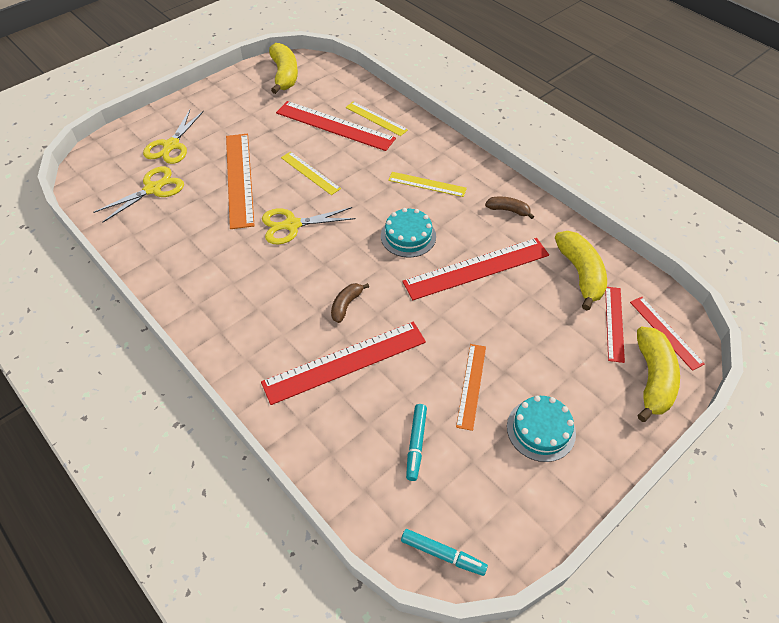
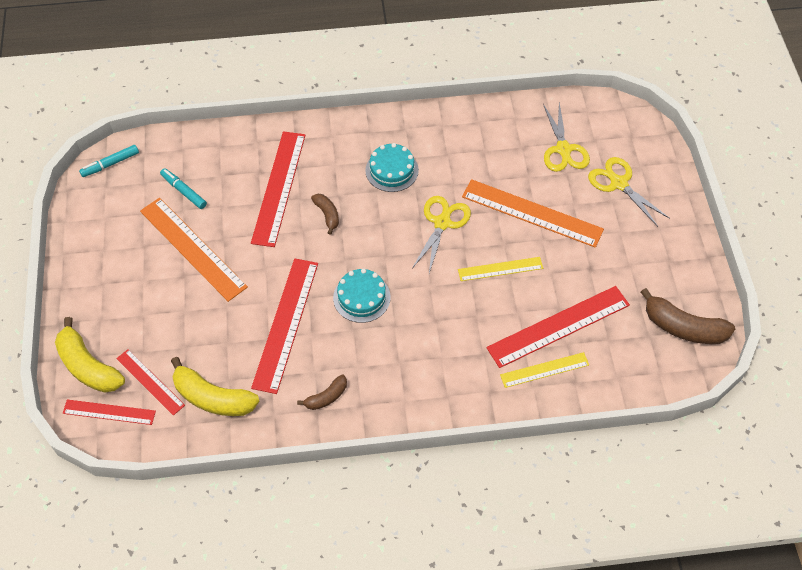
camera: 125 degrees right, 5 degrees up
(284, 75) = (683, 327): yellow banana -> brown banana
(427, 184) = (413, 353): yellow ruler -> none
(471, 385) = (192, 248): orange ruler -> orange ruler, size x1.75
(541, 429) = (125, 265): turquoise cake -> turquoise cake (392, 170)

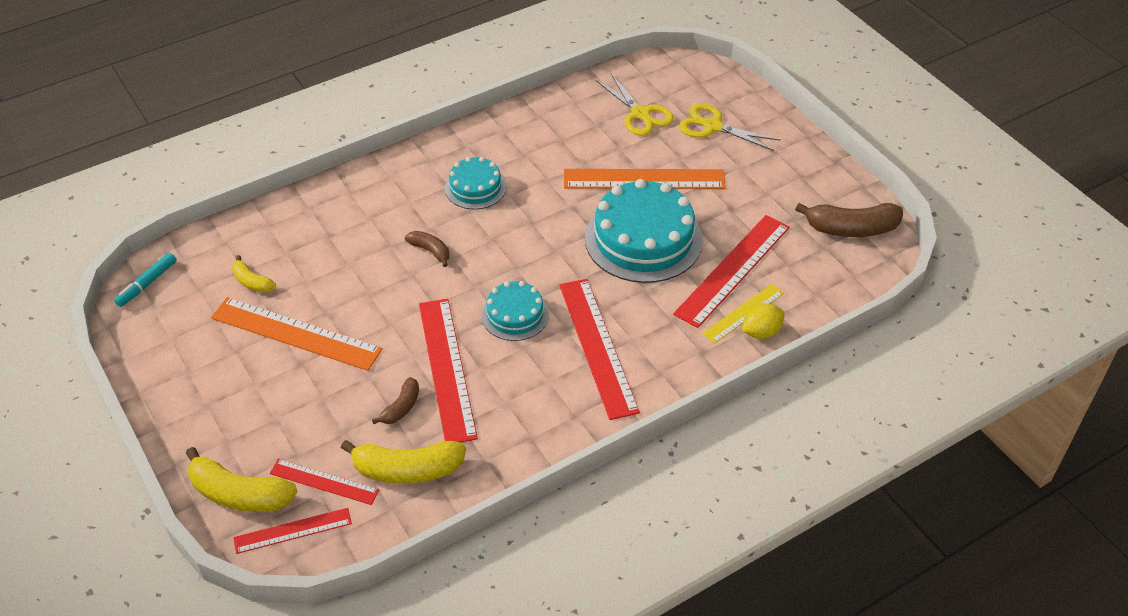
camera: 25 degrees left, 10 degrees down
(184, 191) = (252, 282): turquoise marker -> yellow banana
(279, 187) = (360, 243): red ruler -> red ruler (597, 347)
(326, 397) = (534, 421): brown banana -> brown banana (401, 407)
(442, 223) = (558, 218): yellow scissors -> none
(500, 269) = (643, 239): yellow ruler -> turquoise cake
(549, 393) = (761, 332): none -> yellow lemon

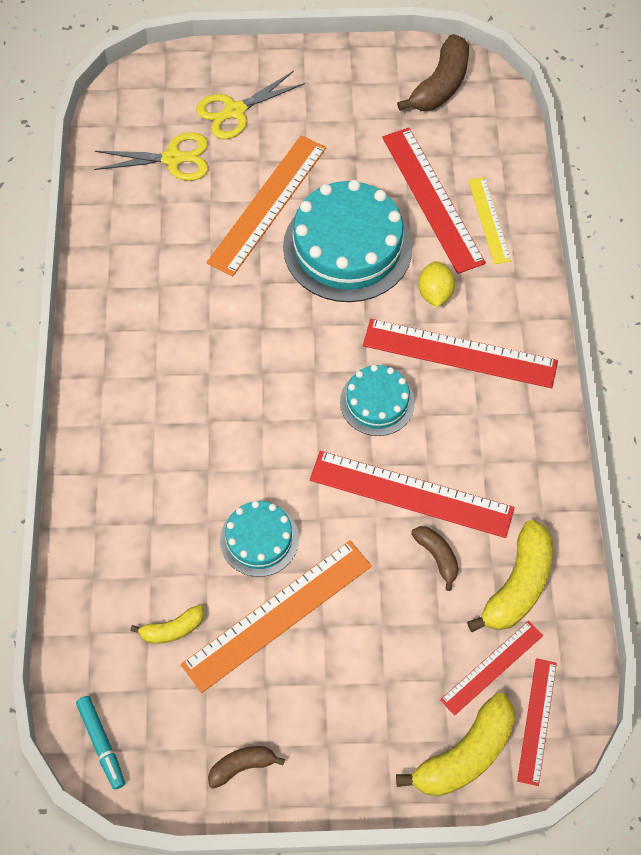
camera: 60 degrees left, 15 degrees up
(430, 251) = (241, 436): brown banana -> brown banana (242, 766)
(475, 187) = (176, 353): turquoise cake -> turquoise cake (259, 539)
(761, 332) = (519, 219): yellow lemon -> yellow lemon (434, 293)

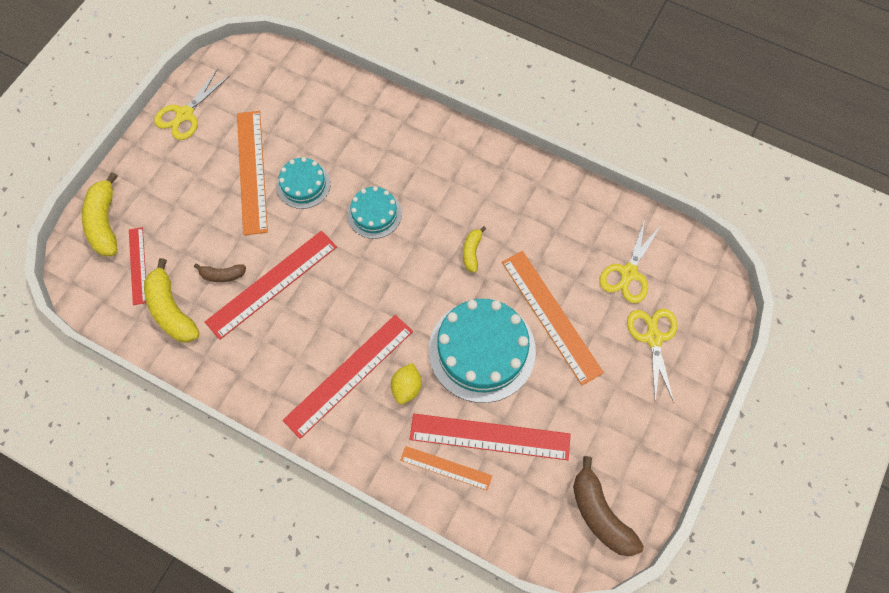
camera: 120 degrees right, 5 degrees up
(102, 743) = (246, 58): turquoise marker -> none
(172, 629) = (282, 116): yellow banana -> yellow banana (472, 252)
(242, 766) = (185, 114): brown banana -> yellow scissors
(377, 402) = (348, 300): turquoise cake -> turquoise cake (374, 214)
(434, 293) = (406, 387): yellow lemon -> yellow lemon turned 75 degrees clockwise
(489, 220) = (446, 468): yellow ruler -> orange ruler
(537, 721) = (92, 271): red ruler -> none

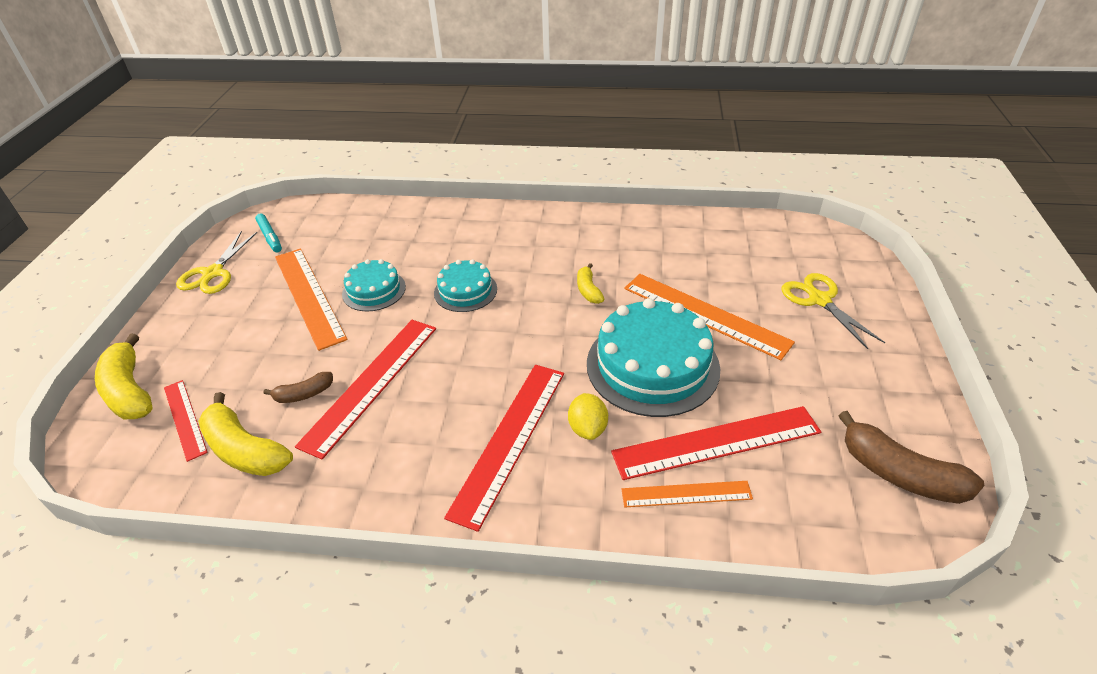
camera: 20 degrees left, 25 degrees down
(239, 85) = (270, 237): none -> turquoise marker
(628, 273) = (755, 260): yellow scissors -> none

